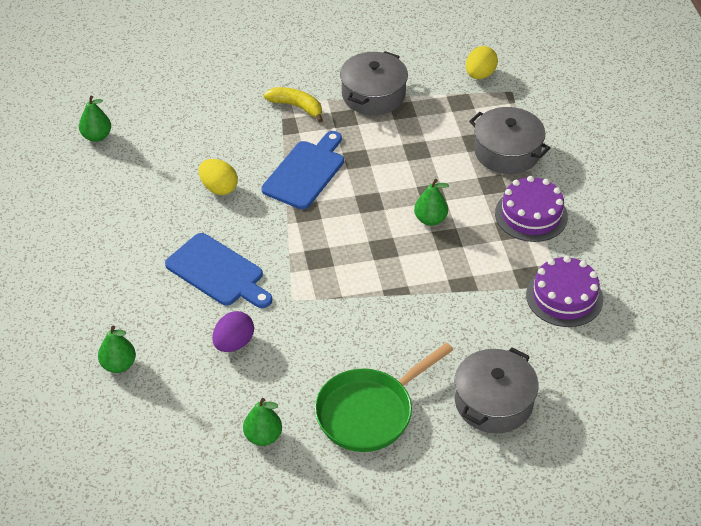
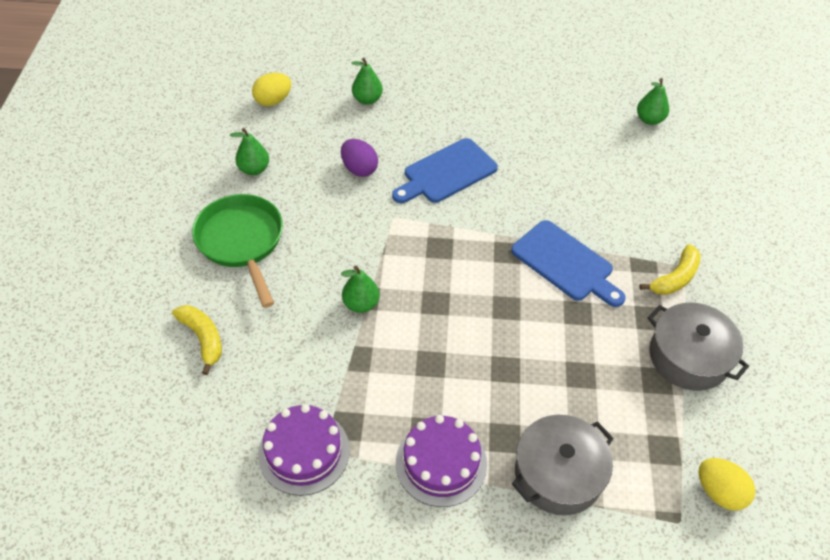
camera: 105 degrees right, 5 degrees up
(219, 188) = (558, 192): yellow egg -> yellow egg (273, 101)
(430, 219) = (464, 356): green pear -> green pear (361, 304)
(493, 402) = (203, 338): grey pot -> yellow banana

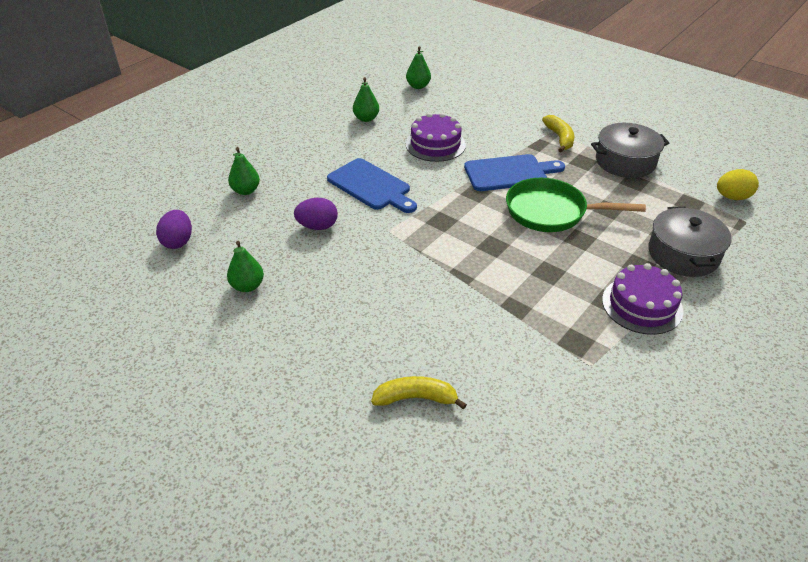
camera: 55 degrees left, 10 degrees down
(242, 242) = (326, 328): green pan -> green pan (551, 212)
(273, 101) = (178, 241): yellow egg -> purple egg
(304, 452) = (585, 378): purple cake -> purple cake (435, 144)
(361, 304) = (461, 284): green pear -> green pear (366, 118)
(446, 173) = (371, 186): blue cutting board -> blue cutting board turned 45 degrees counterclockwise

